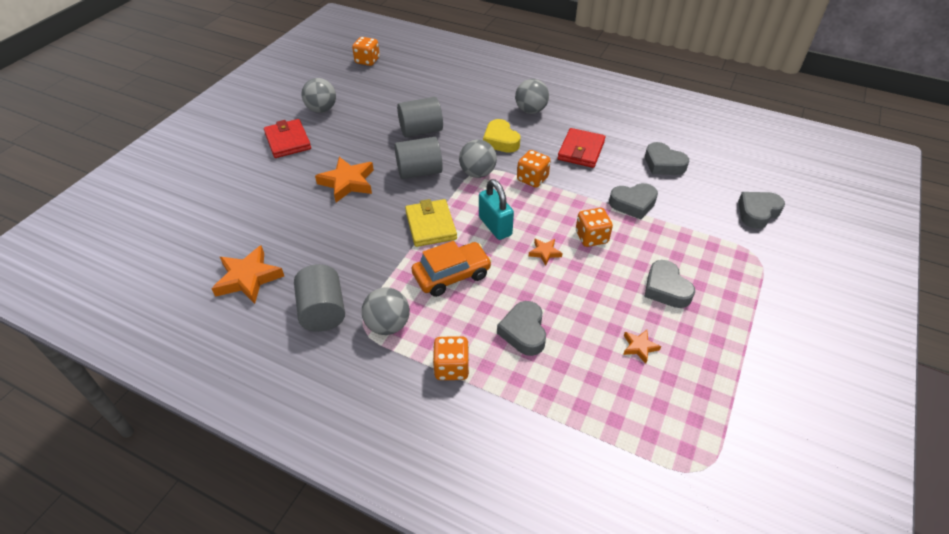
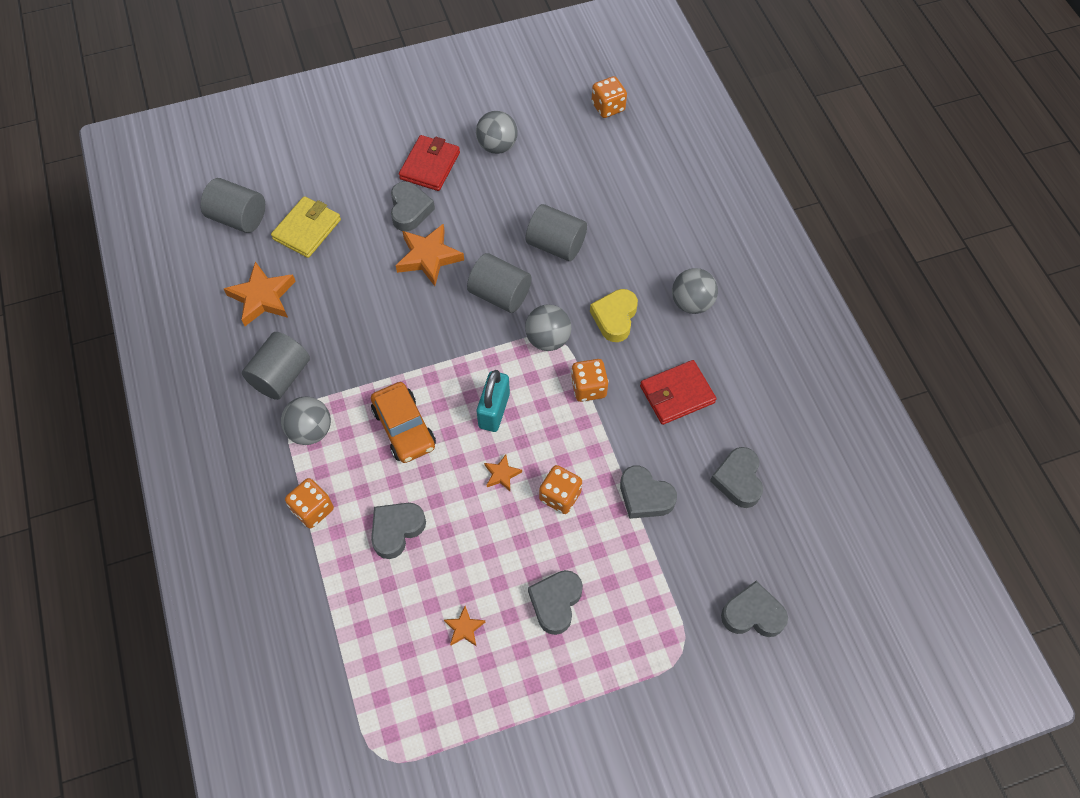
camera: 45 degrees right, 15 degrees up
(169, 248) = (238, 218): none -> grey cylinder
(302, 168) = (410, 210): none -> grey heart
(431, 225) = (444, 363): yellow wallet -> yellow wallet (307, 229)
(451, 275) = (404, 428): orange car -> orange car turned 45 degrees clockwise

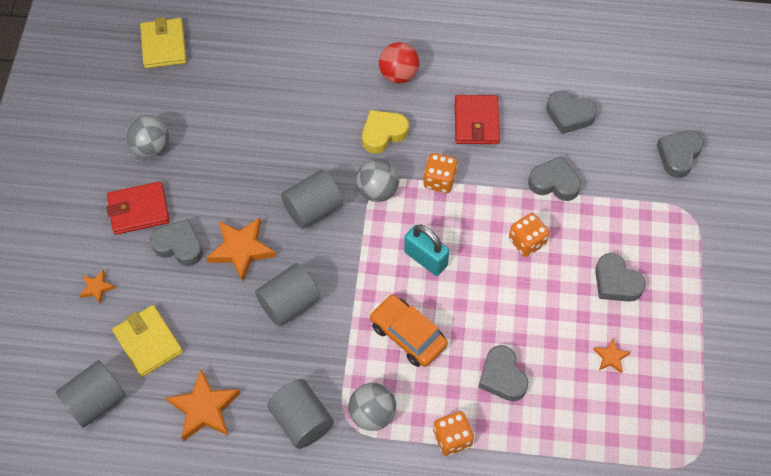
camera: 65 degrees left, 0 degrees up
(404, 428) = (407, 335): orange car -> orange car turned 135 degrees counterclockwise
(430, 165) = (138, 210): red wallet -> red wallet turned 60 degrees counterclockwise
(502, 474) = (488, 276): orange star -> orange star (97, 288)
(556, 245) = (286, 146): grey cylinder -> grey cylinder (289, 303)
(608, 107) = (164, 45): orange dice -> yellow wallet
(615, 318) = (383, 133): yellow heart -> yellow heart turned 105 degrees clockwise
(645, 496) = (554, 183): grey heart -> grey heart turned 135 degrees counterclockwise
(691, 303) = (398, 74): grey ball -> red ball

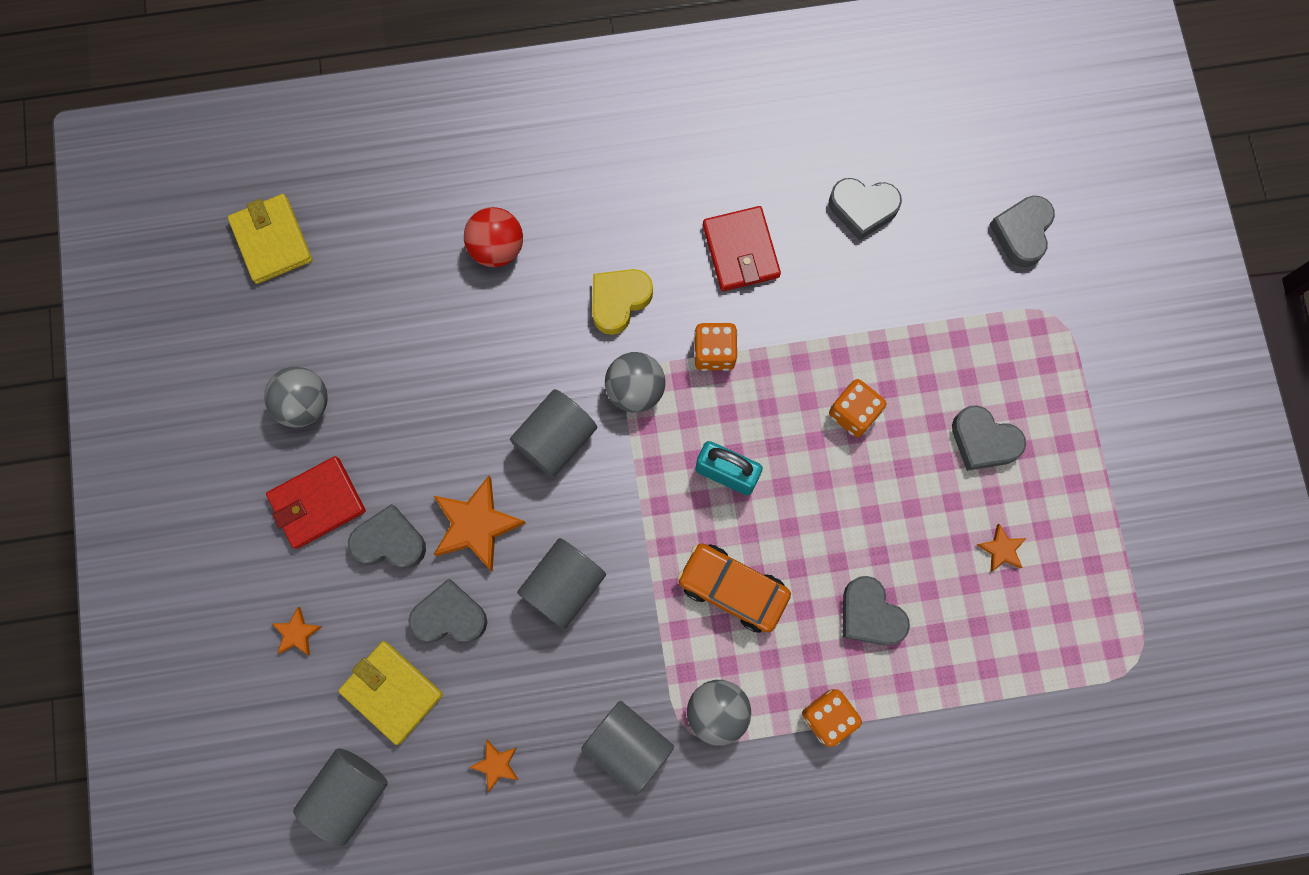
camera: 15 degrees left, 15 degrees up
(204, 408) = (496, 764): orange star -> orange star, size x0.51
(398, 74) = (615, 204): red ball -> red ball (497, 248)
(554, 183) = (868, 316): grey heart -> grey heart (450, 616)

